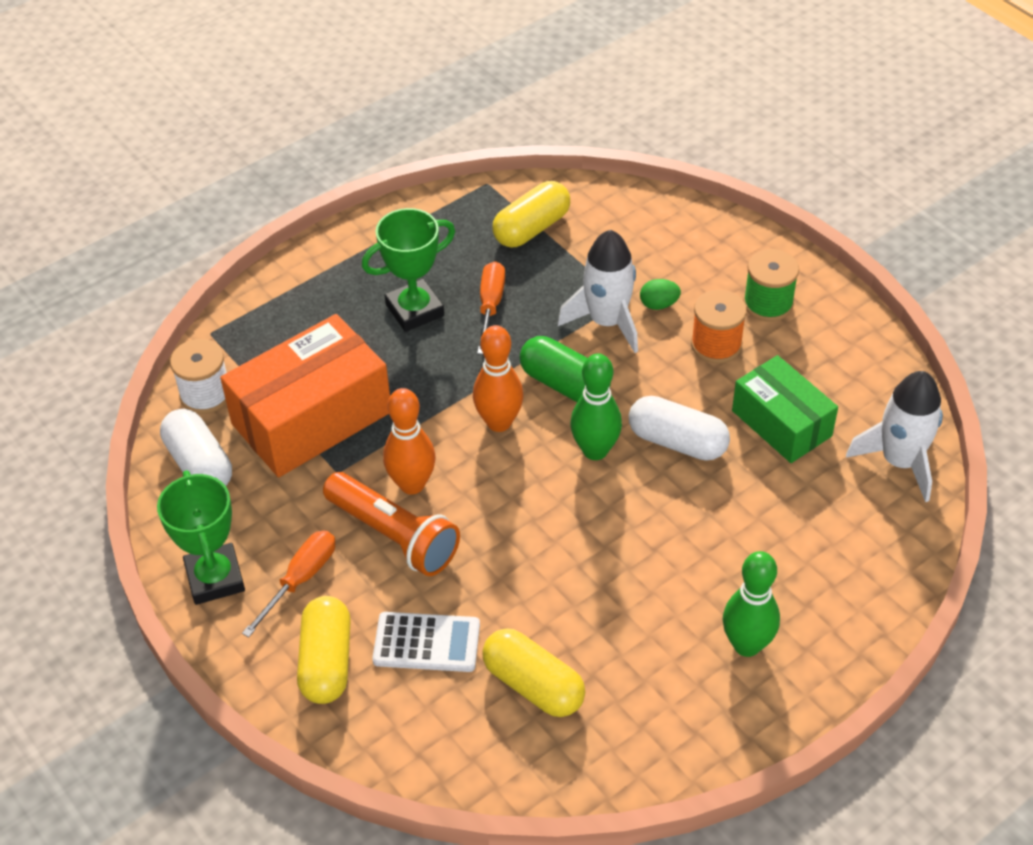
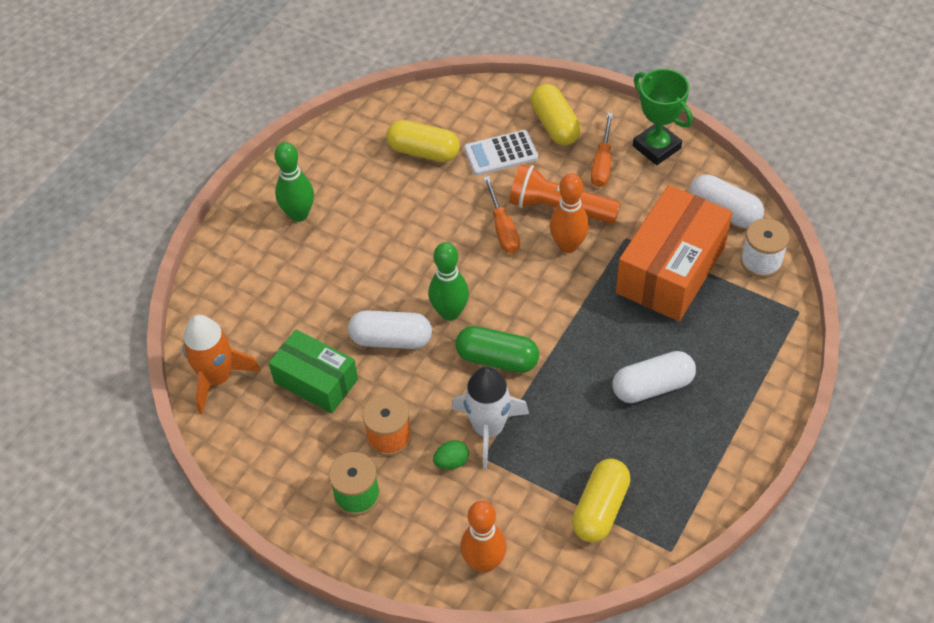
camera: 160 degrees right, 5 degrees up
(414, 310) = (652, 386): green trophy -> white capsule
(490, 306) = (592, 411): orange screwdriver -> orange screwdriver (503, 228)
(499, 422) = (531, 311): orange bowling pin -> orange bowling pin (484, 562)
(900, 462) = (217, 378): white rocket -> orange rocket

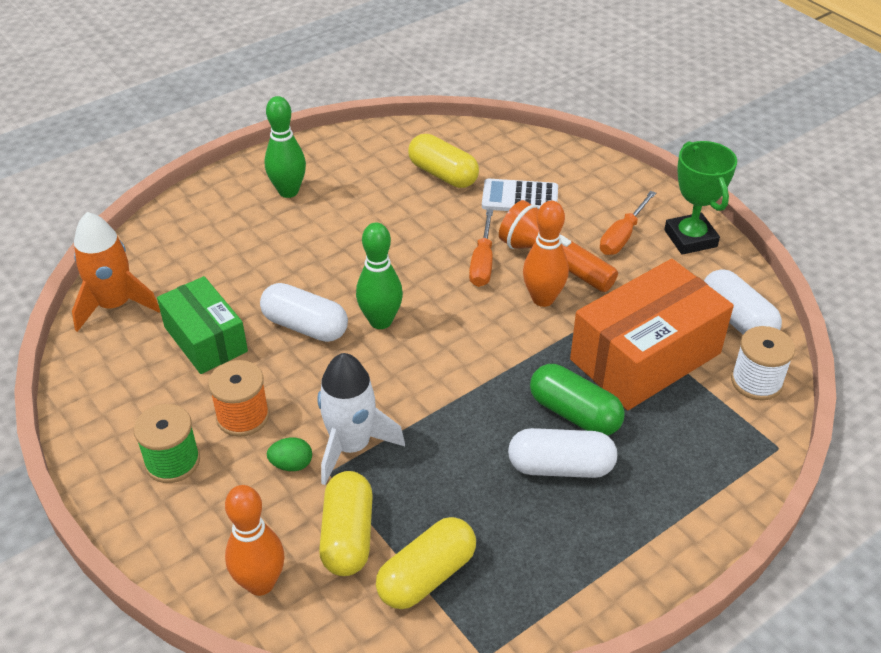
camera: 20 degrees right, 10 degrees down
(497, 359) = (403, 381): green capsule -> green capsule (574, 413)
(555, 125) = (590, 189): yellow capsule -> yellow capsule (347, 536)

